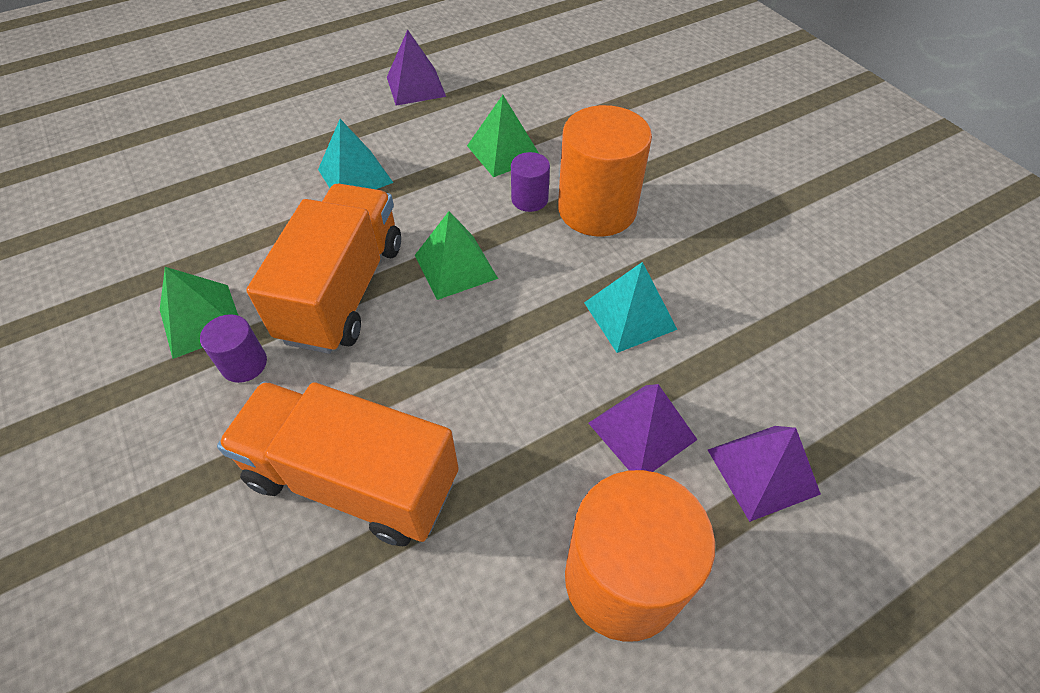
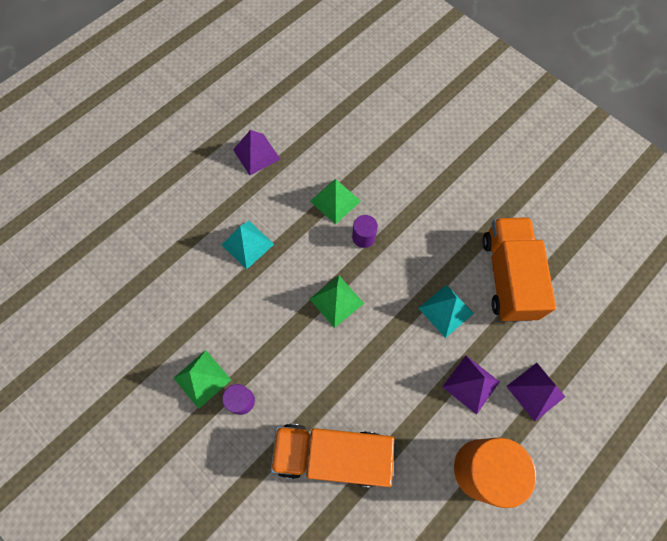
camera: 15 degrees left, 15 degrees up
(344, 291) = (277, 336): orange truck -> orange truck (508, 277)
(597, 209) = (406, 235): orange cylinder -> none

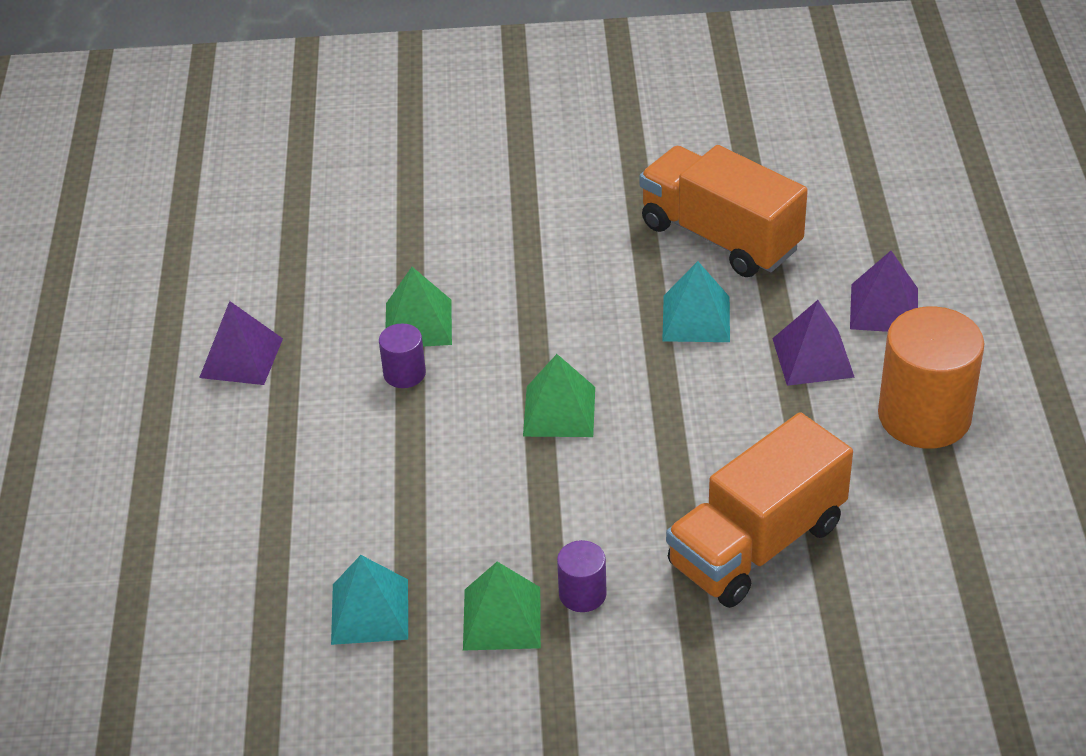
camera: 45 degrees left, 25 degrees down
(247, 244) = (365, 450): turquoise pyramid -> turquoise pyramid (370, 611)
(363, 237) = (505, 329): purple cylinder -> purple cylinder (404, 373)

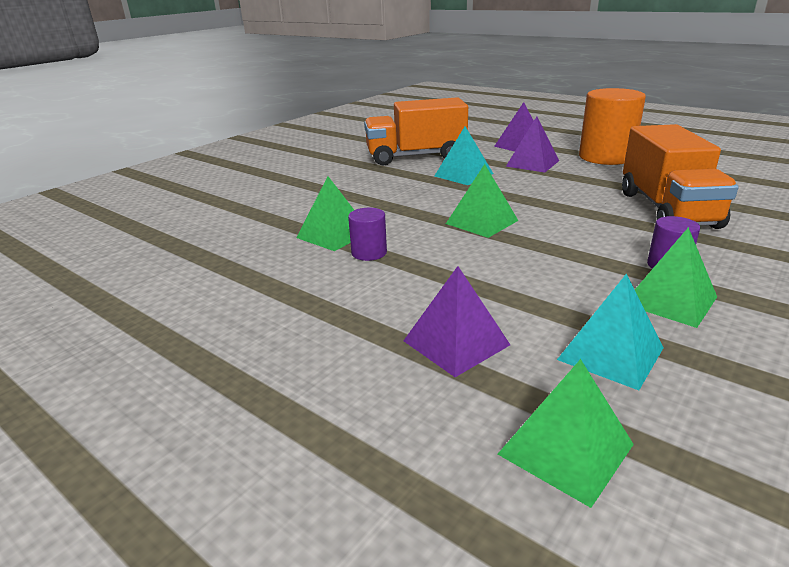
camera: 50 degrees left, 15 degrees down
(229, 631) = (565, 449): none -> green pyramid
(241, 357) = (237, 304): purple pyramid -> purple pyramid (456, 343)

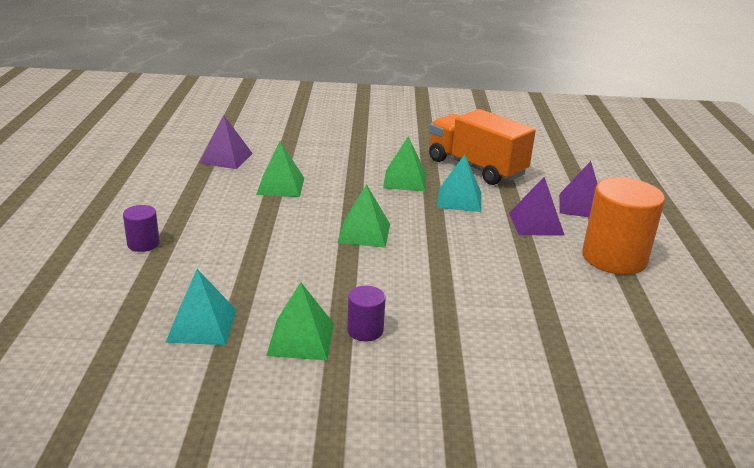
camera: 50 degrees right, 0 degrees up
(369, 253) = (265, 206): purple cylinder -> purple cylinder (143, 244)
(456, 343) = (173, 269): purple pyramid -> purple pyramid (226, 158)
(565, 449) = (91, 327): green pyramid -> green pyramid (405, 180)
(667, 209) = (498, 314): orange truck -> none

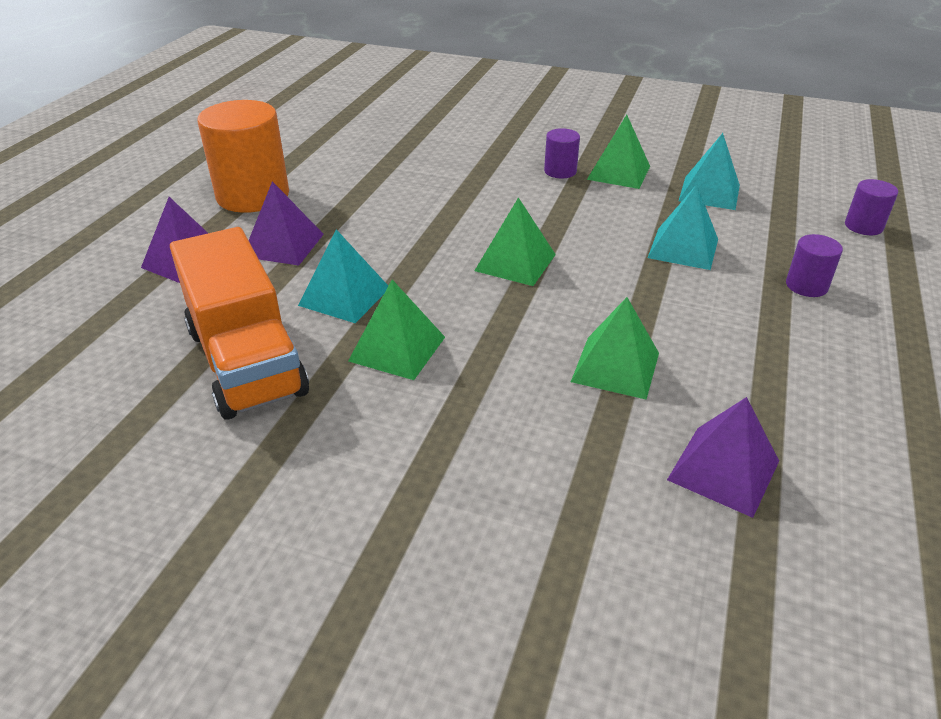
camera: 160 degrees left, 10 degrees up
(56, 306) = (863, 226): none -> purple cylinder
(235, 261) = (683, 248): none -> turquoise pyramid

